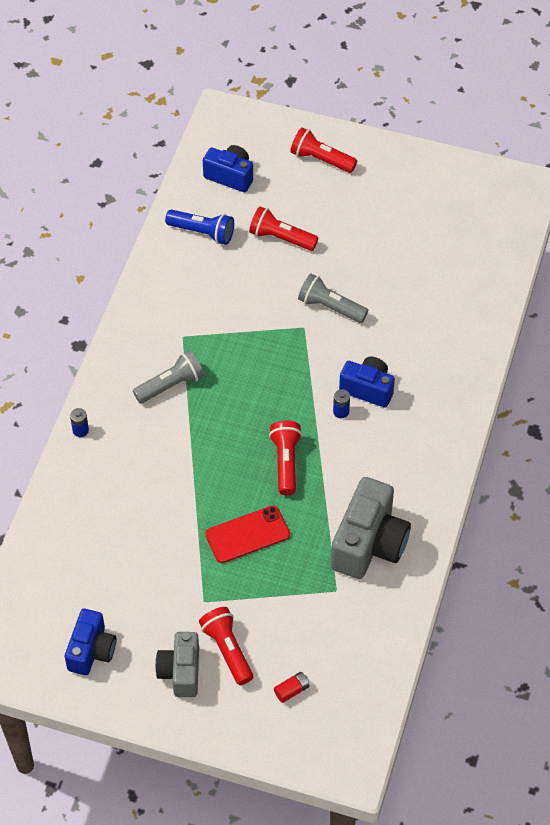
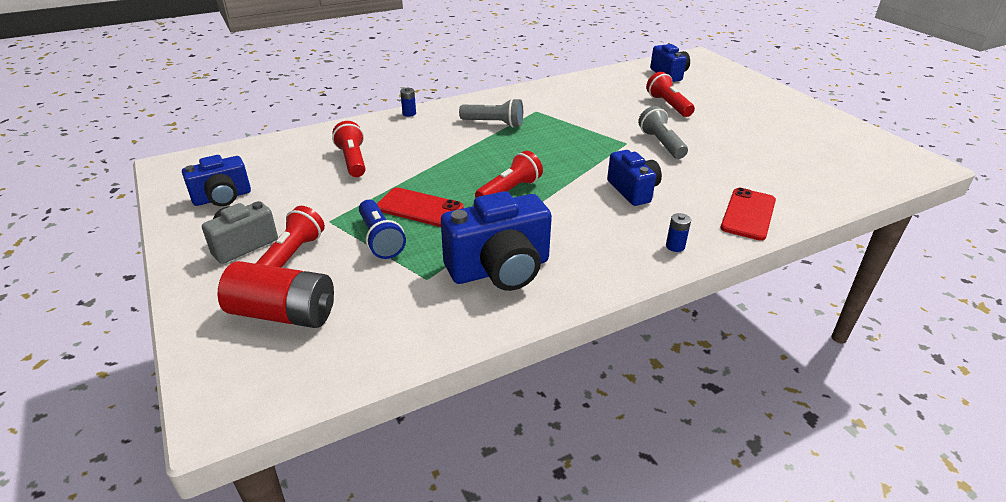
camera: 45 degrees right, 20 degrees down
(202, 232) = (616, 84): blue flashlight -> blue flashlight (380, 239)
(292, 690) = (283, 314): red battery -> red battery, size x2.42
(321, 159) = (745, 91): red flashlight -> red flashlight (353, 160)
(341, 411) = (593, 190): blue battery -> blue battery (675, 246)
(369, 544) = (500, 269): grey camera -> blue camera
(463, 354) = (748, 214): none -> red phone

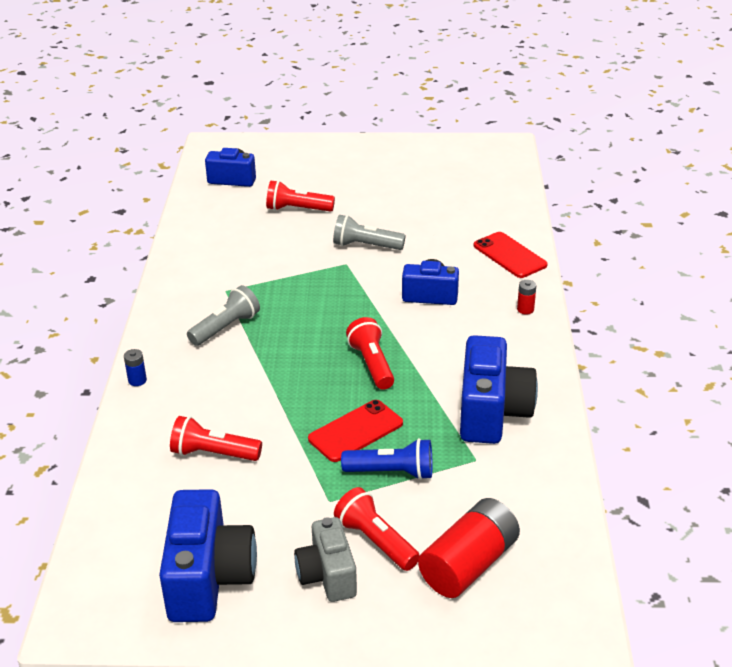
camera: 60 degrees left, 0 degrees up
(222, 198) = (209, 578): blue camera -> blue camera, size x1.59
(675, 246) = (525, 309): blue battery -> red battery

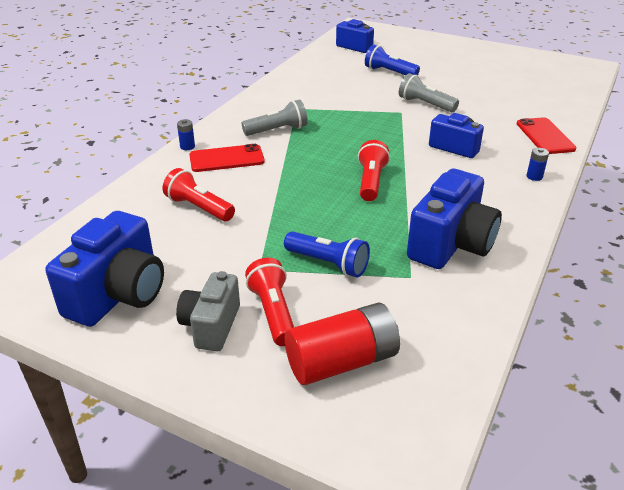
camera: 25 degrees right, 0 degrees up
(297, 209) = (389, 72): red flashlight -> blue flashlight
(355, 431) = (321, 224): red phone -> red phone (226, 159)
(525, 309) = (534, 176): red battery -> blue battery

